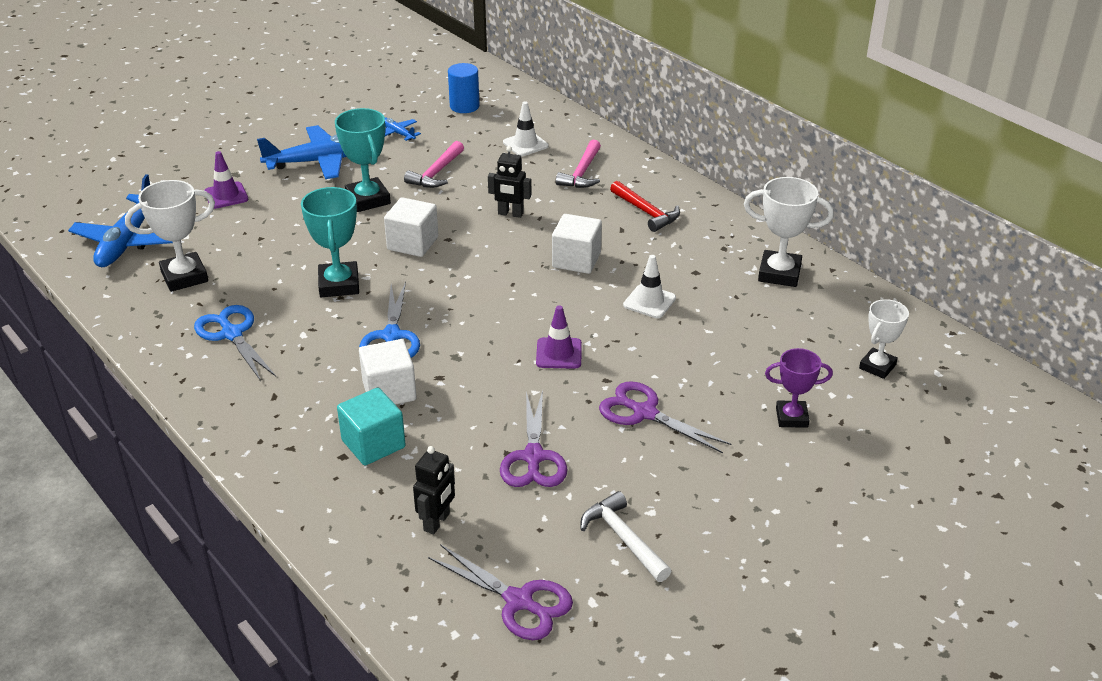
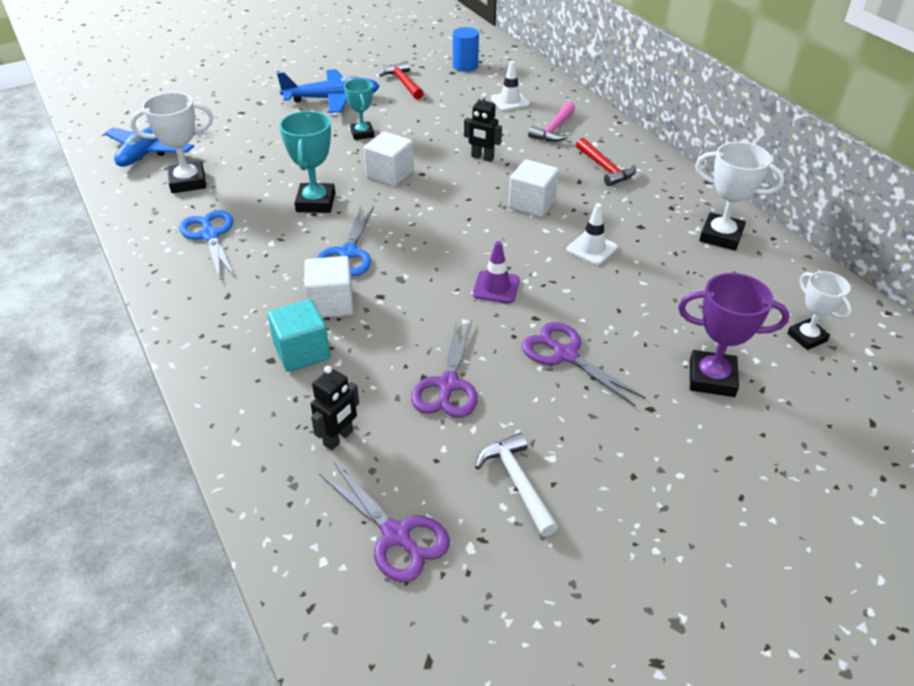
camera: 10 degrees right, 5 degrees up
(226, 195) = (245, 119): purple traffic cone -> none
(368, 199) = (362, 134): turquoise trophy -> turquoise trophy, size x0.66
(398, 133) = (403, 83): blue plane -> red hammer
(436, 173) = (427, 117): pink hammer -> none
(791, 417) = (711, 378): purple trophy -> purple trophy, size x1.51
(877, 366) = (807, 337): white trophy -> white trophy turned 75 degrees counterclockwise

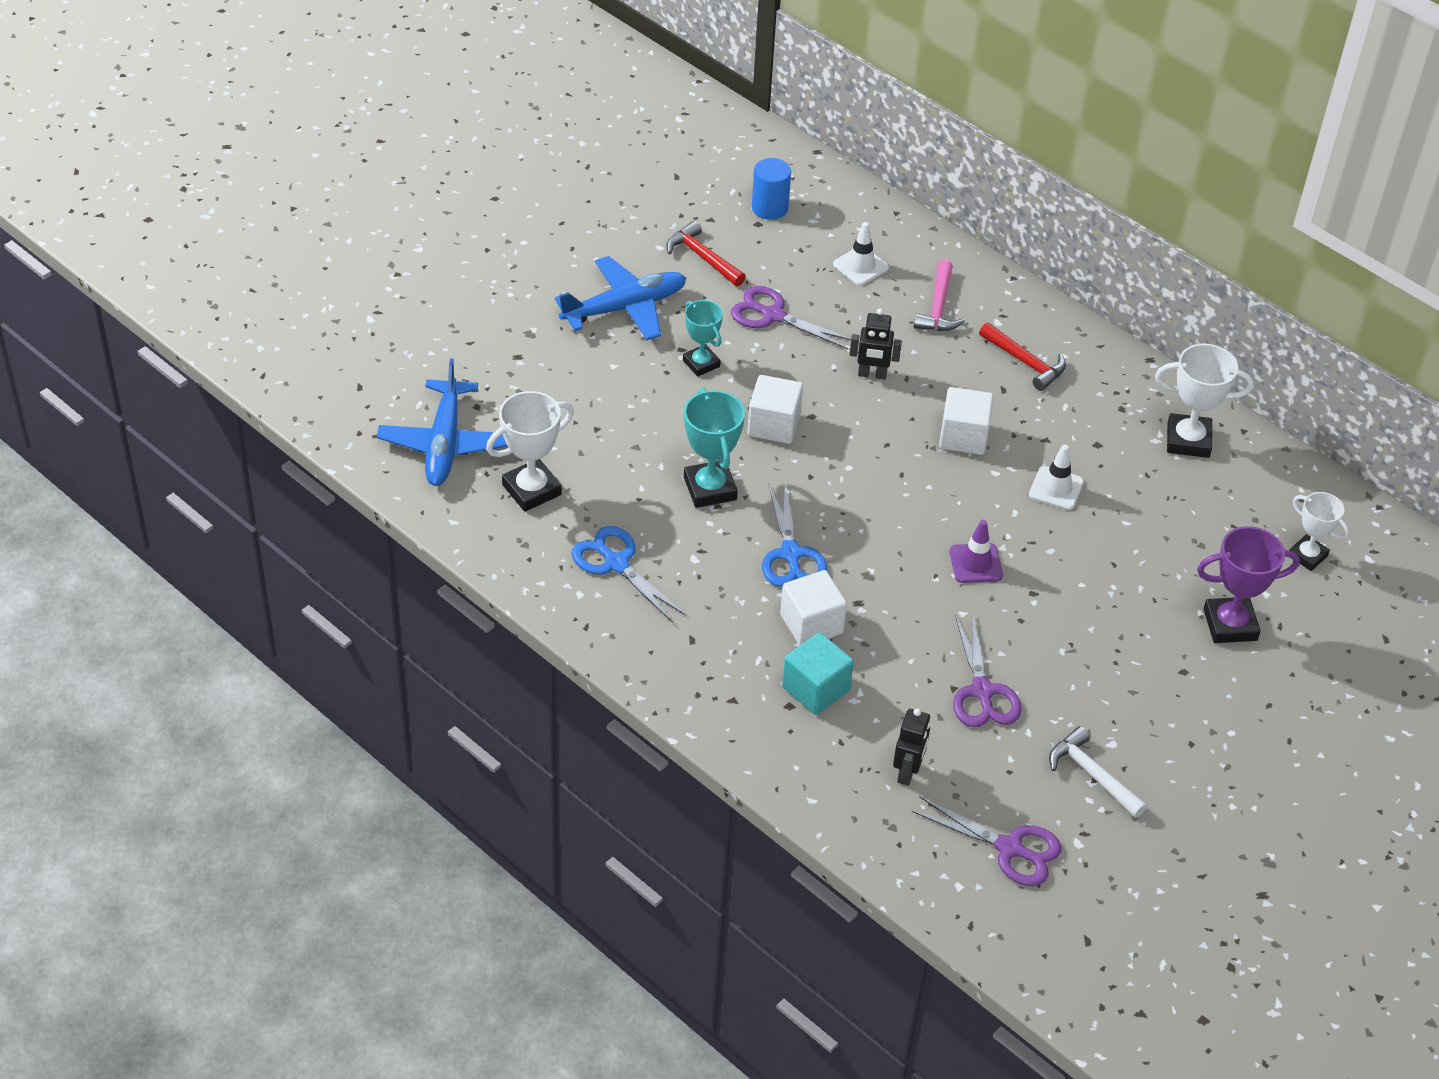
camera: 20 degrees left, 5 degrees up
(565, 355) = (1081, 630): purple scissors -> purple scissors (773, 315)

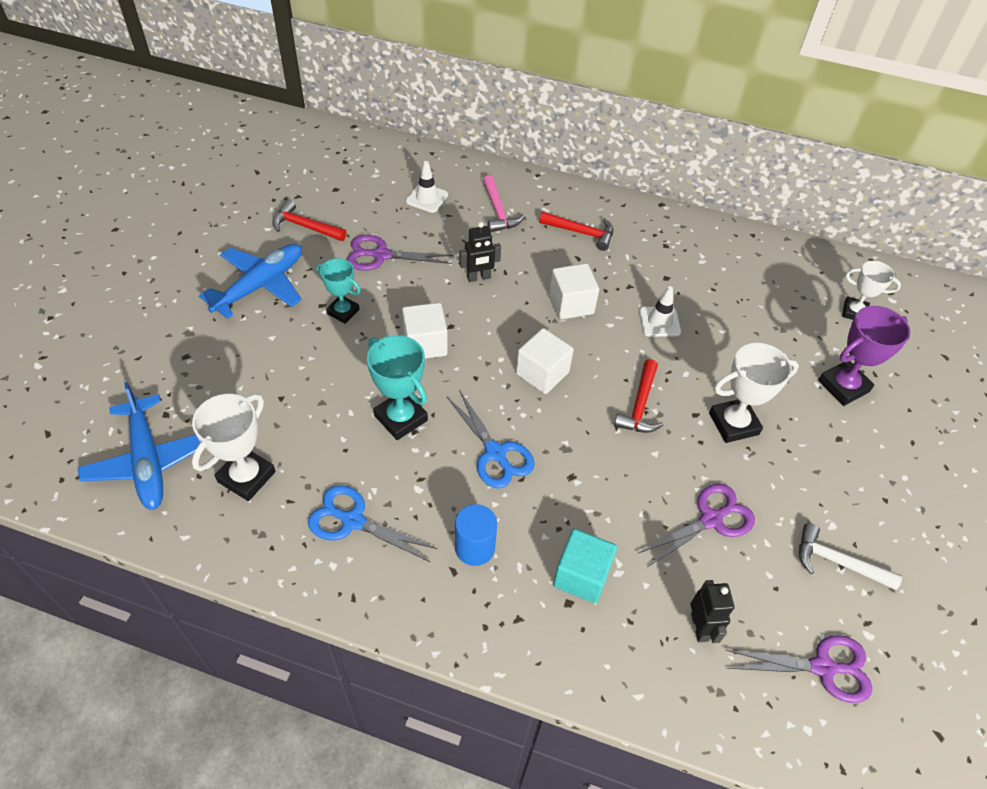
camera: 25 degrees left, 5 degrees up
(769, 208) = (338, 175): blue cylinder -> blue cylinder (474, 547)
(811, 624) = (545, 512): white cube -> white cube (542, 373)
(975, 563) = (640, 405): purple traffic cone -> red hammer
(982, 691) = (711, 520): purple scissors -> purple scissors turned 90 degrees counterclockwise
(1188, 440) = (723, 254): white trophy -> white trophy (733, 424)

